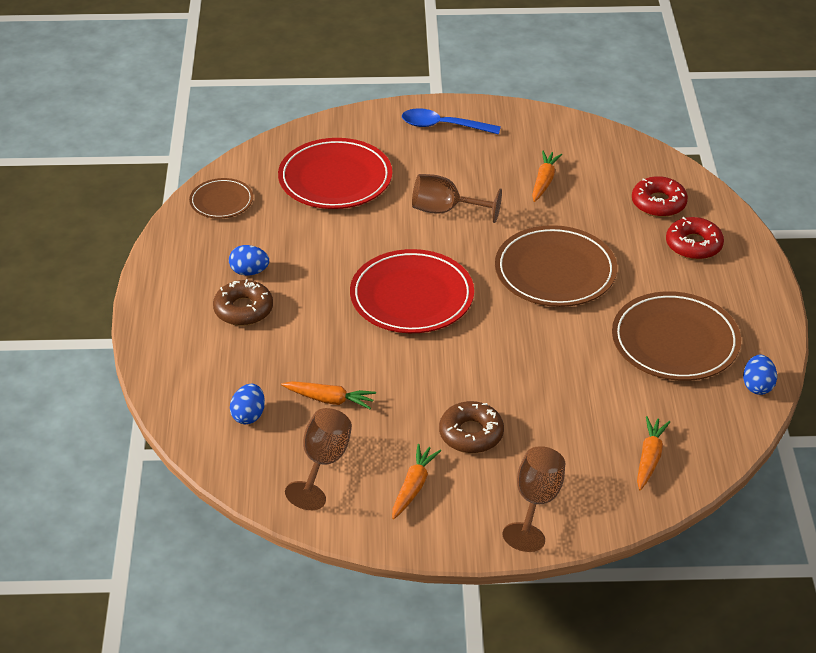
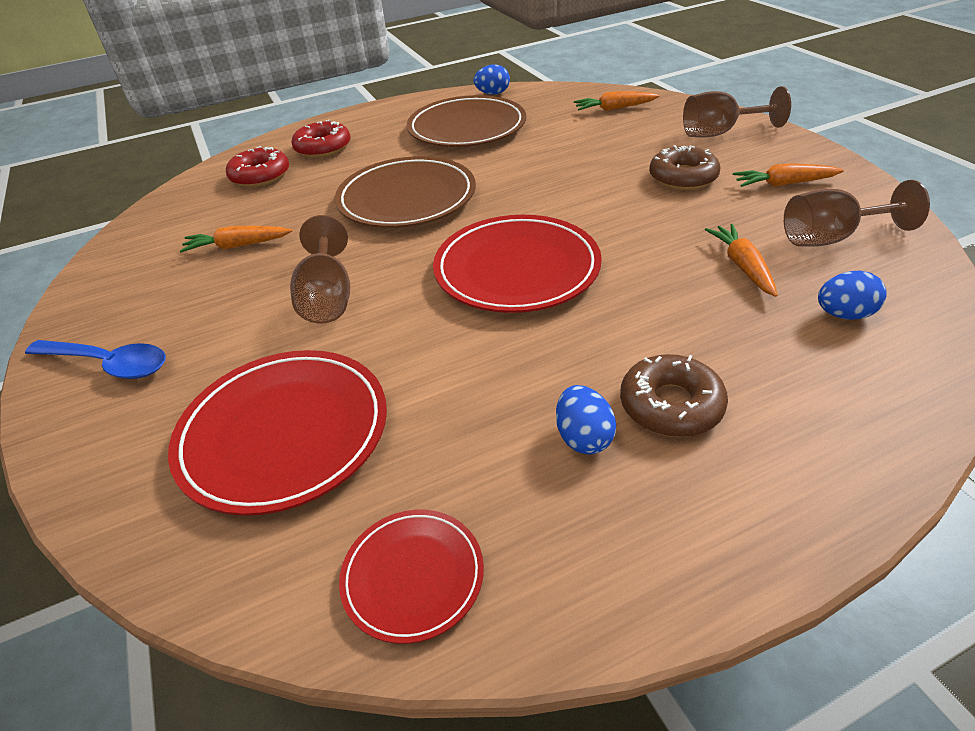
camera: 110 degrees left, 0 degrees up
(221, 201) = (413, 576): brown plate -> red plate
(443, 126) = (108, 364): blue spoon -> blue spoon turned 60 degrees counterclockwise

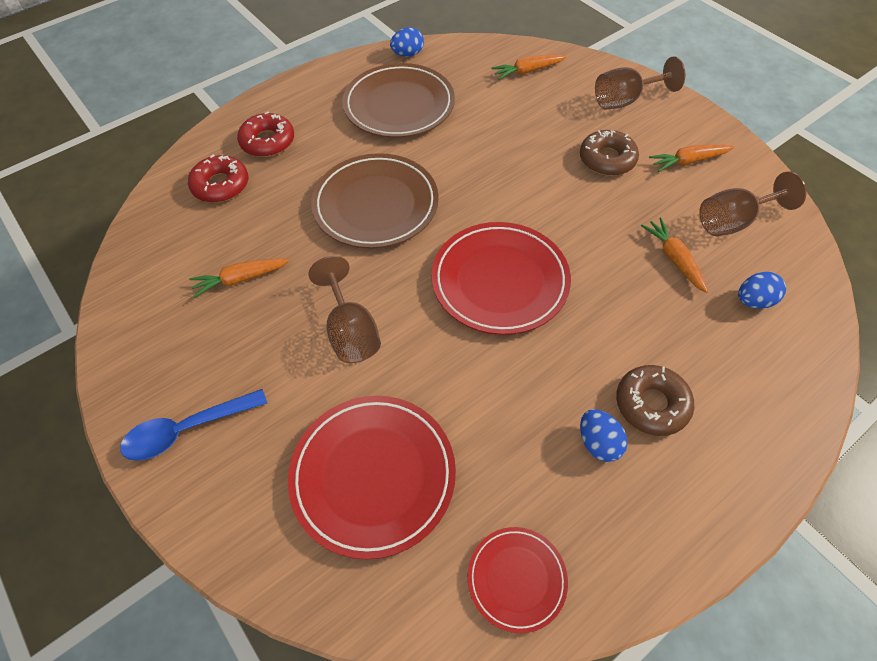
camera: 15 degrees left, 15 degrees up
(108, 364) = (187, 429): blue spoon -> blue spoon turned 150 degrees clockwise

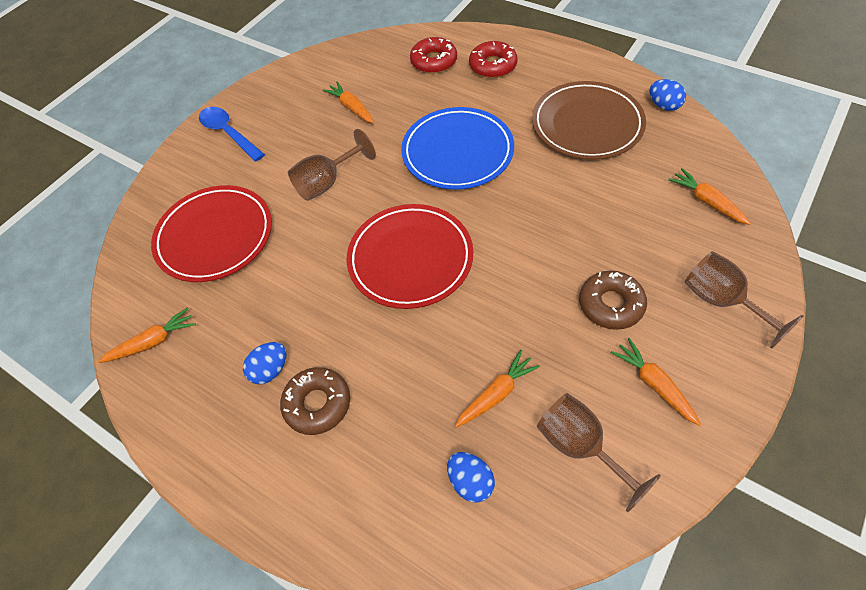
camera: 75 degrees right, 0 degrees up
(376, 205) = (457, 152): brown plate -> blue plate
(516, 579) = (153, 342): red plate -> orange carrot

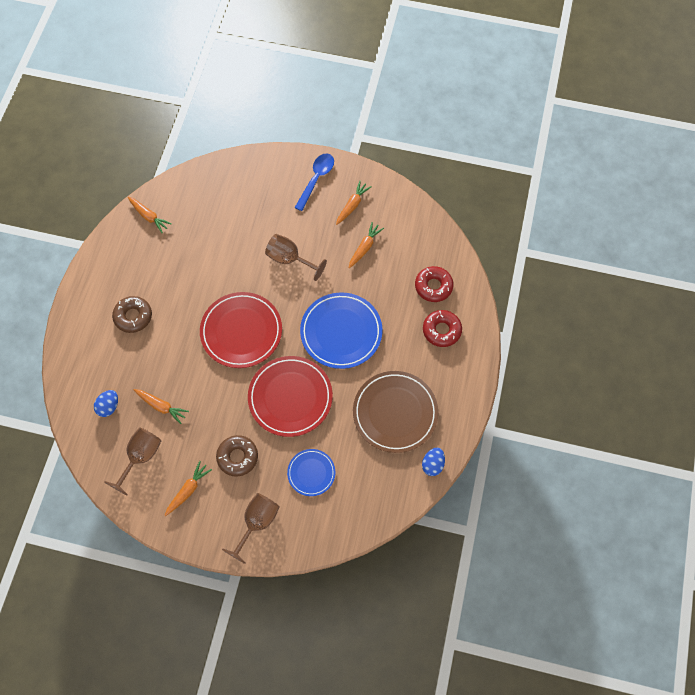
camera: 65 degrees right, 10 degrees up
(215, 236) = (228, 213): red plate -> red plate (290, 397)
(270, 370) = (147, 284): blue egg -> none
(653, 222) = (311, 473): none -> blue plate
(706, 201) = (340, 506): orange carrot -> orange carrot (352, 205)

